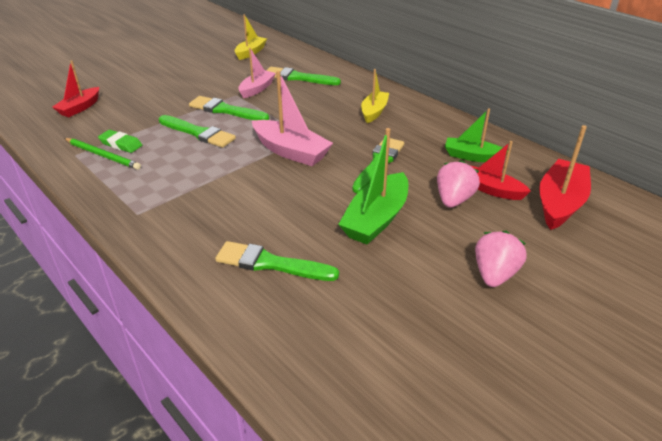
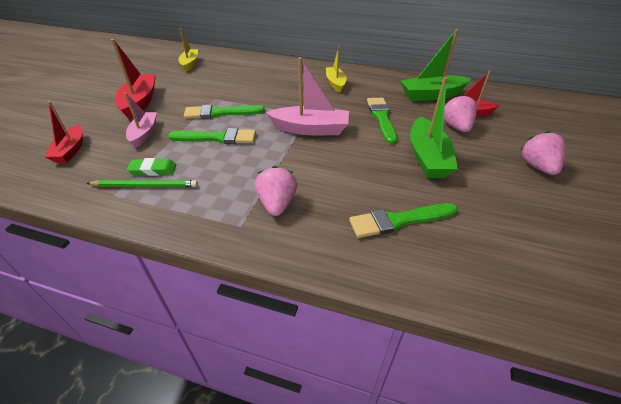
camera: 30 degrees left, 5 degrees up
(184, 207) = (277, 204): none -> pink strawberry
(257, 89) = (228, 90): pink boat -> pink boat (144, 134)
(298, 78) = (251, 73): green brush -> none
(472, 156) = (432, 95): green boat -> green boat, size x1.54
(560, 203) = (512, 108): red boat -> red boat (140, 102)

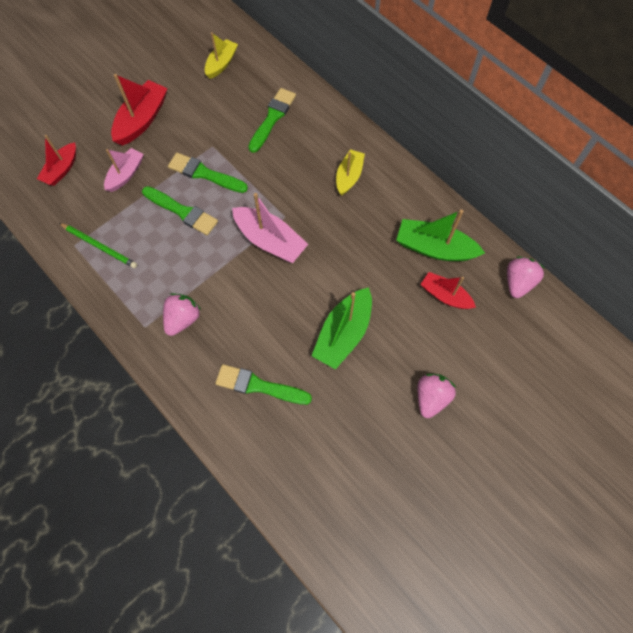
camera: 30 degrees right, 25 degrees up
(153, 170) = (113, 229): green eraser -> none
(381, 118) = (349, 258): green brush -> green brush (272, 118)
(456, 127) = (410, 309): pink strawberry -> pink strawberry (518, 282)

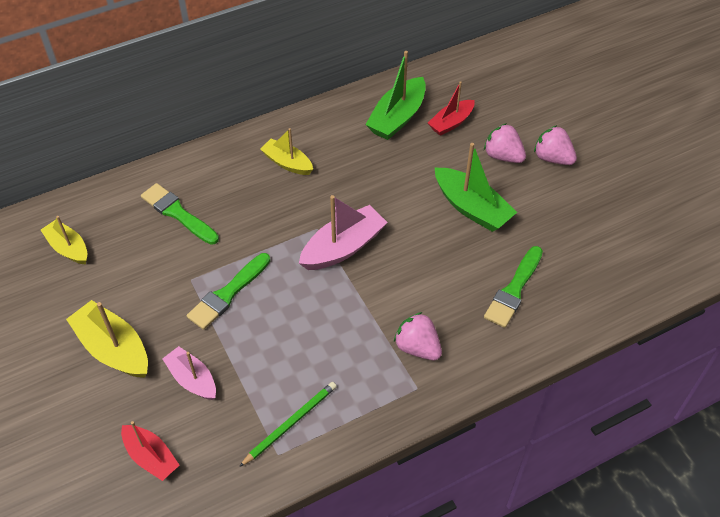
camera: 75 degrees left, 15 degrees down
(142, 120) = (113, 349): red boat -> yellow boat
(182, 212) = (273, 325): green brush -> none
(518, 282) = (452, 70): pink strawberry -> pink strawberry (503, 156)

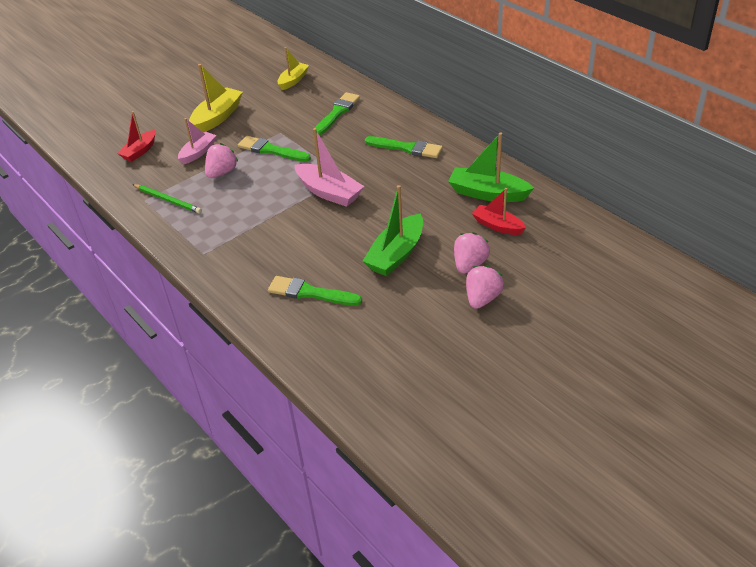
camera: 80 degrees right, 10 degrees down
(287, 163) = (407, 148): yellow boat -> green brush
(417, 347) = (241, 247): pink strawberry -> pink strawberry (222, 172)

